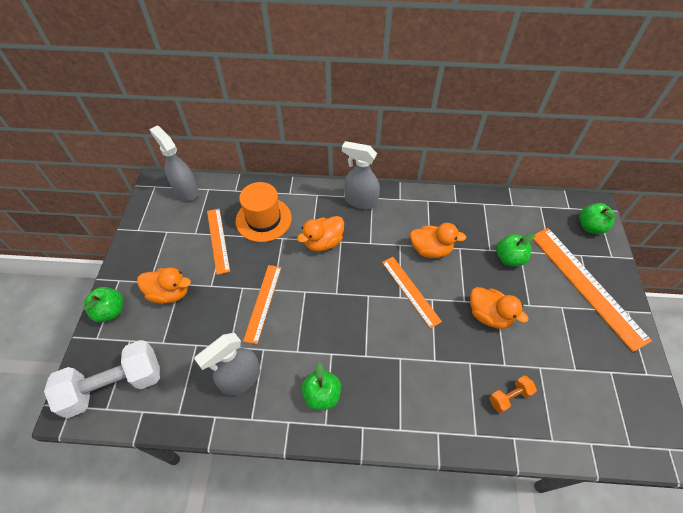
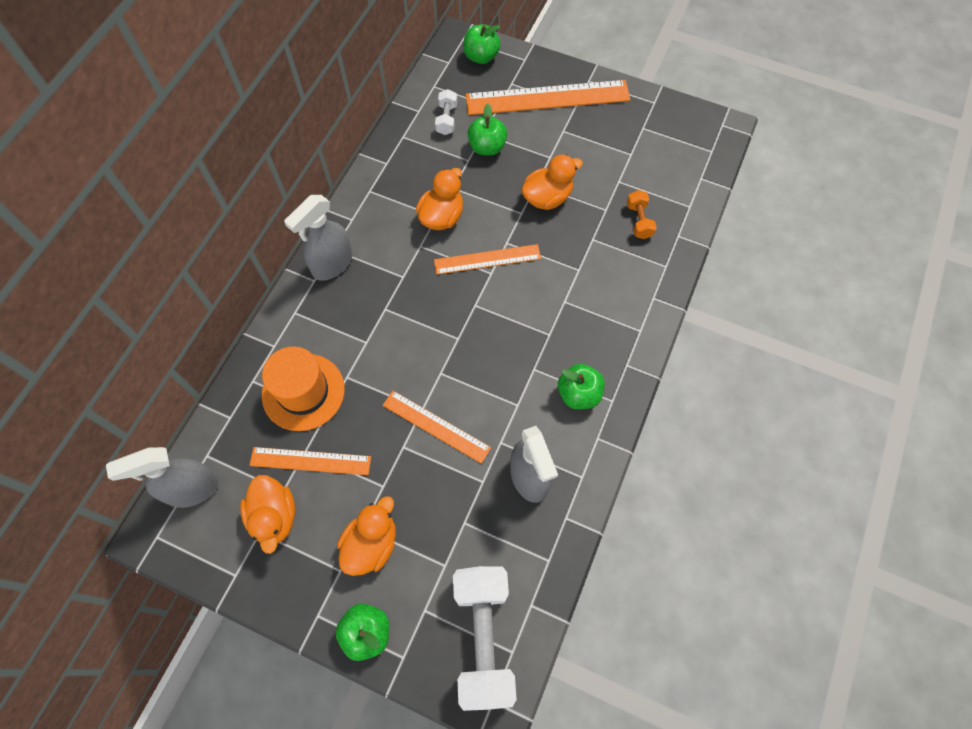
camera: 70 degrees left, 10 degrees up
(323, 242) = (377, 329): orange duck -> orange duck (274, 517)
(517, 224) = (446, 119): none -> white dumbbell

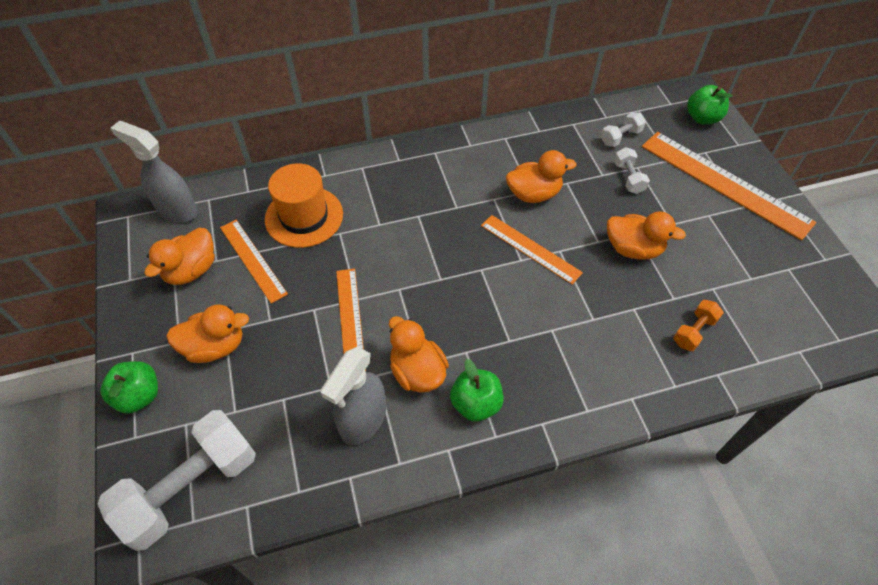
camera: 50 degrees right, 10 degrees down
(332, 264) = (422, 160): grey spray bottle -> none
(487, 147) = (628, 178): green apple -> white dumbbell
(522, 413) = (417, 372): none -> orange duck

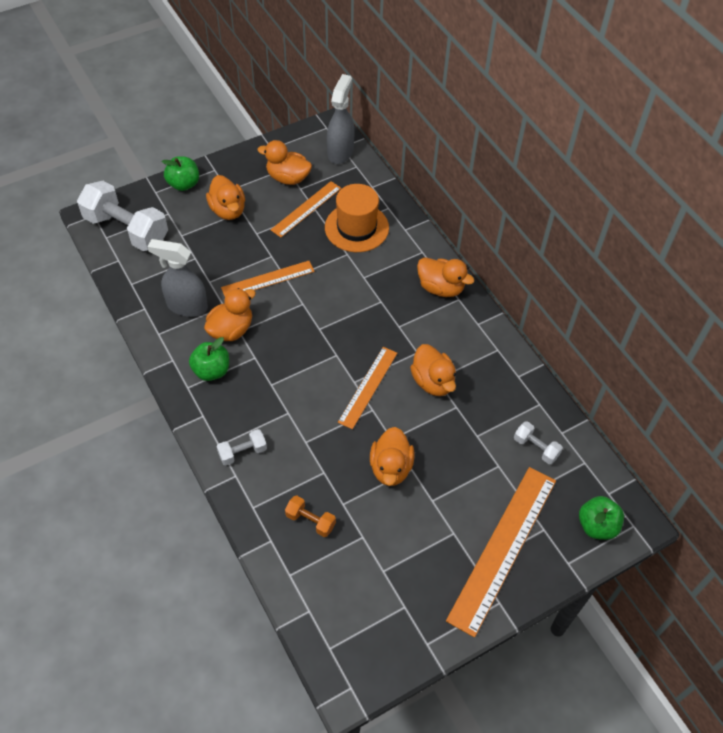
camera: 75 degrees right, 0 degrees up
(416, 163) = (441, 288): none -> orange duck
(628, 178) = (480, 458): white dumbbell -> white dumbbell (242, 452)

